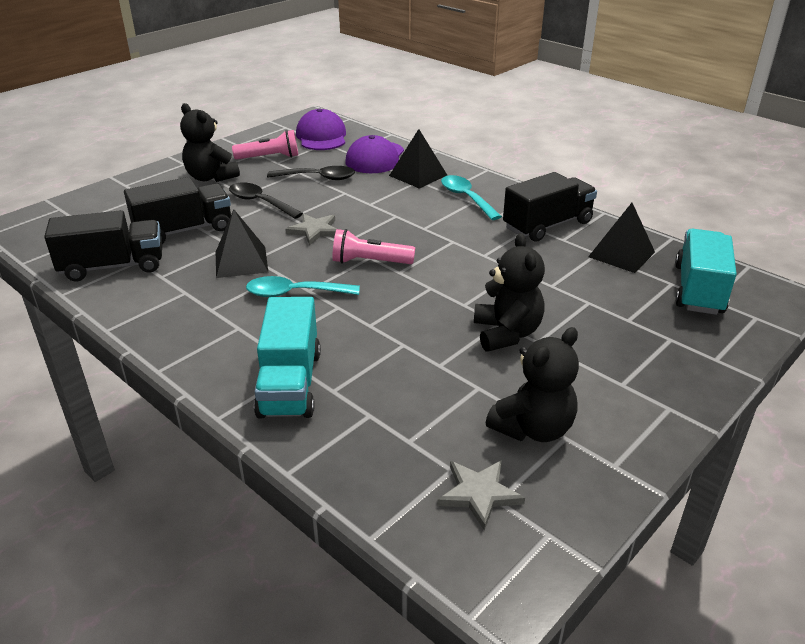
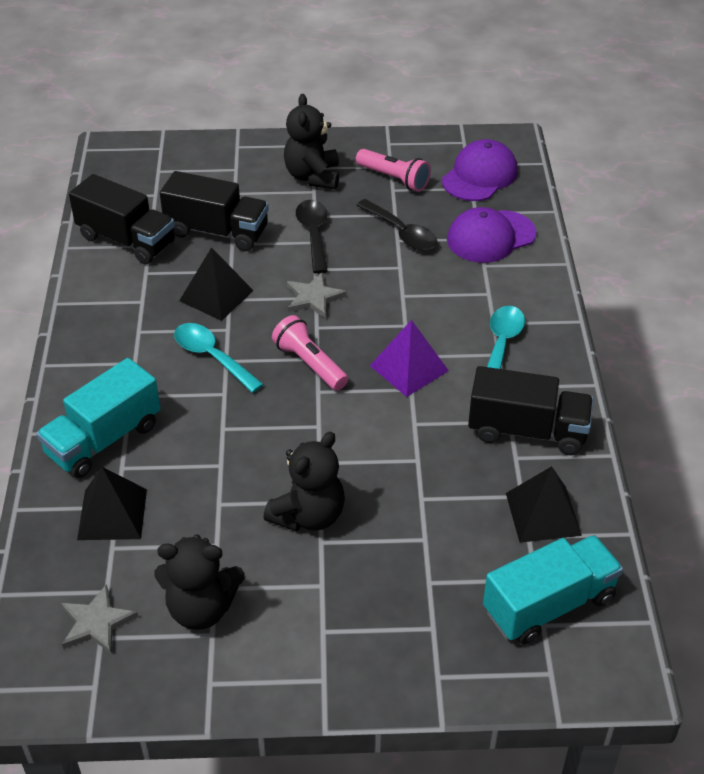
camera: 45 degrees right, 10 degrees up
(418, 175) = (499, 286): black pyramid -> black pyramid (112, 514)
(434, 233) = (409, 368): none -> purple pyramid

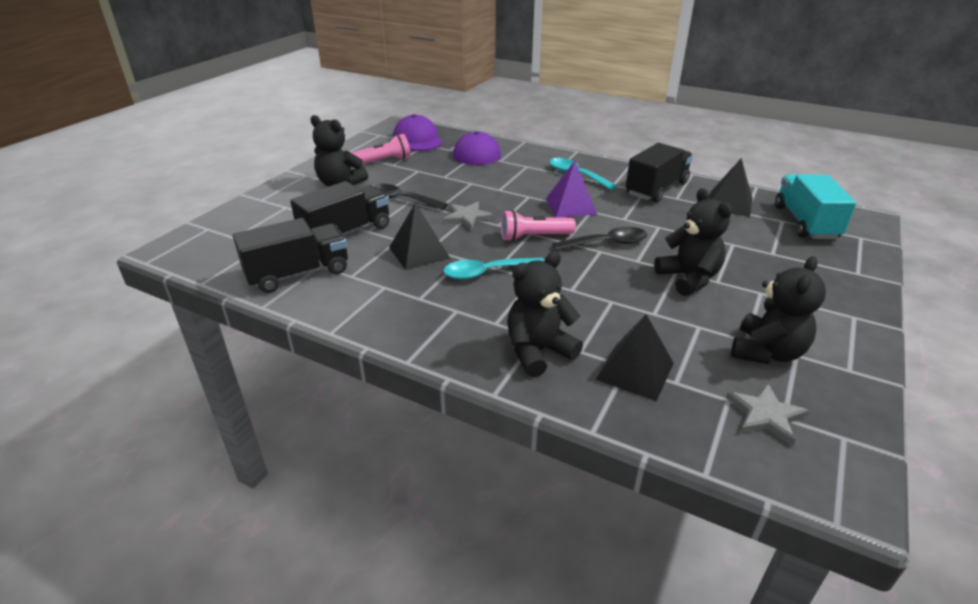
camera: 60 degrees left, 10 degrees down
(104, 439) = (538, 351): turquoise truck -> black teddy bear
(402, 233) = (439, 173): black spoon -> black spoon (607, 243)

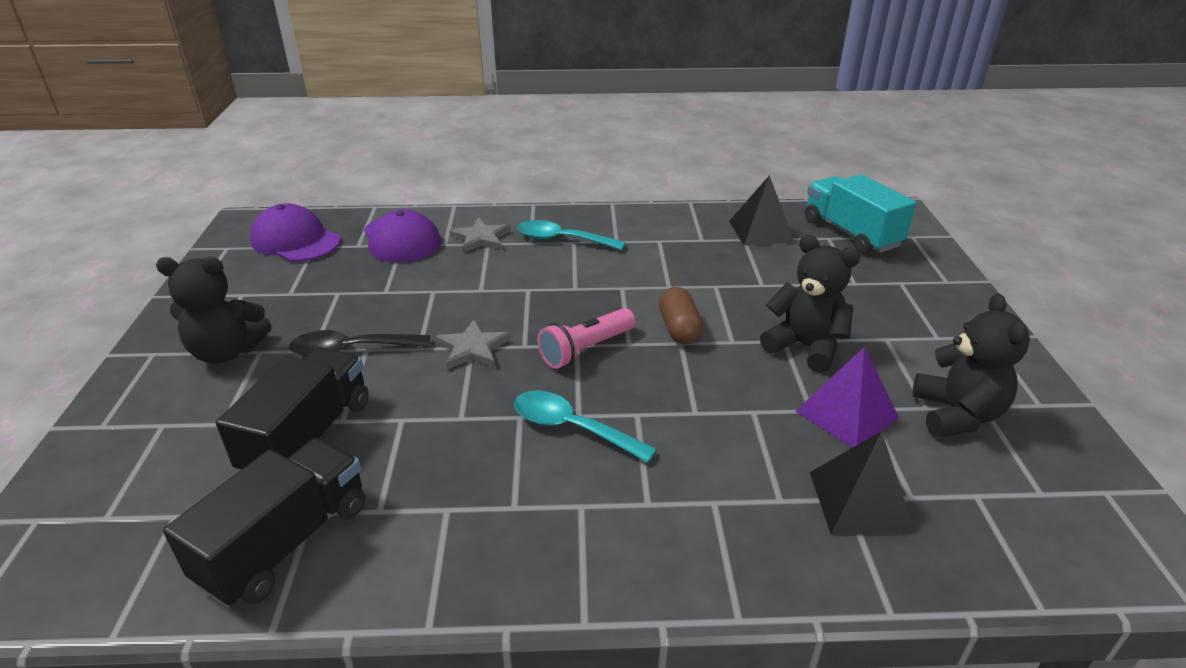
camera: 30 degrees left, 0 degrees up
(383, 161) = (269, 292): pink flashlight -> none
(419, 252) = (451, 430): black pyramid -> none
(487, 273) = (571, 428): turquoise spoon -> turquoise spoon turned 75 degrees clockwise
(538, 351) = (735, 524): black teddy bear -> none
(570, 206) = (592, 288): purple pyramid -> purple pyramid (847, 414)
(607, 243) = (679, 329): black spoon -> brown capsule
(656, 189) = (670, 233): black truck -> none
(765, 415) = (1024, 499): grey star -> grey star (480, 238)

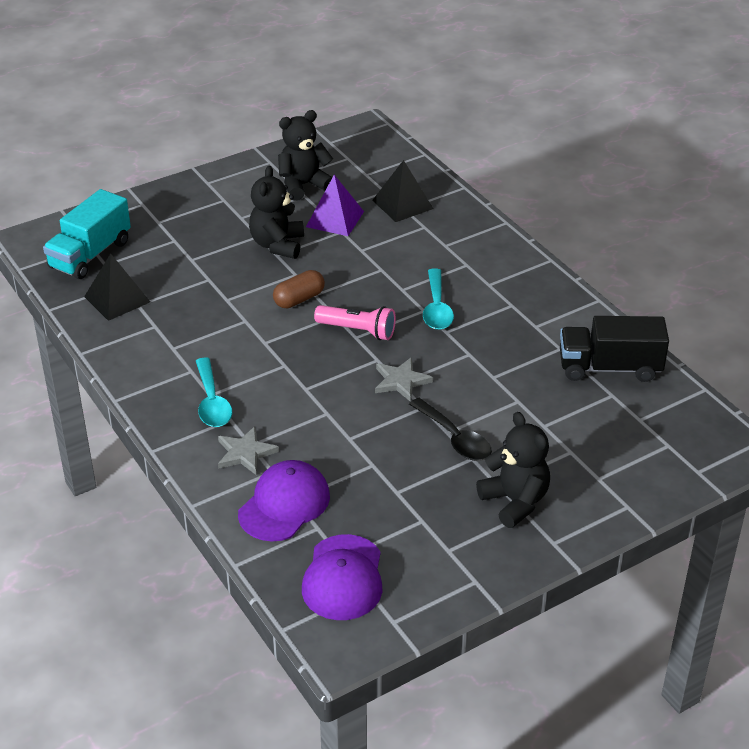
camera: 120 degrees left, 5 degrees up
(308, 436) = (543, 406): black truck -> none

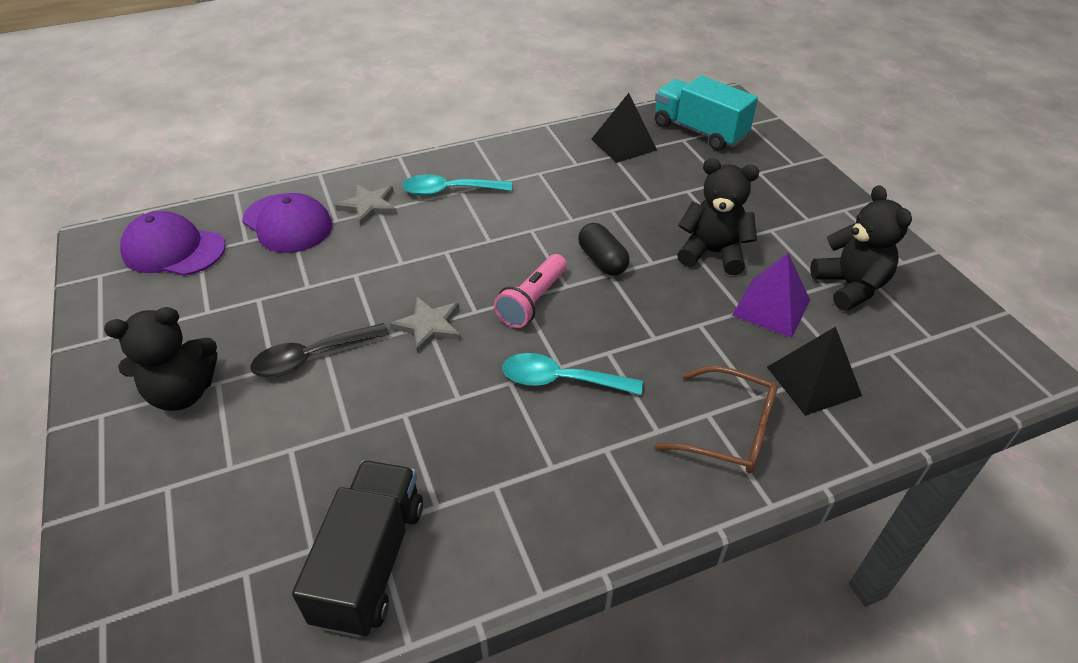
camera: 100 degrees right, 5 degrees up
(299, 299) = (602, 260): brown capsule -> black capsule
(456, 237) = (728, 430): none -> brown glasses

